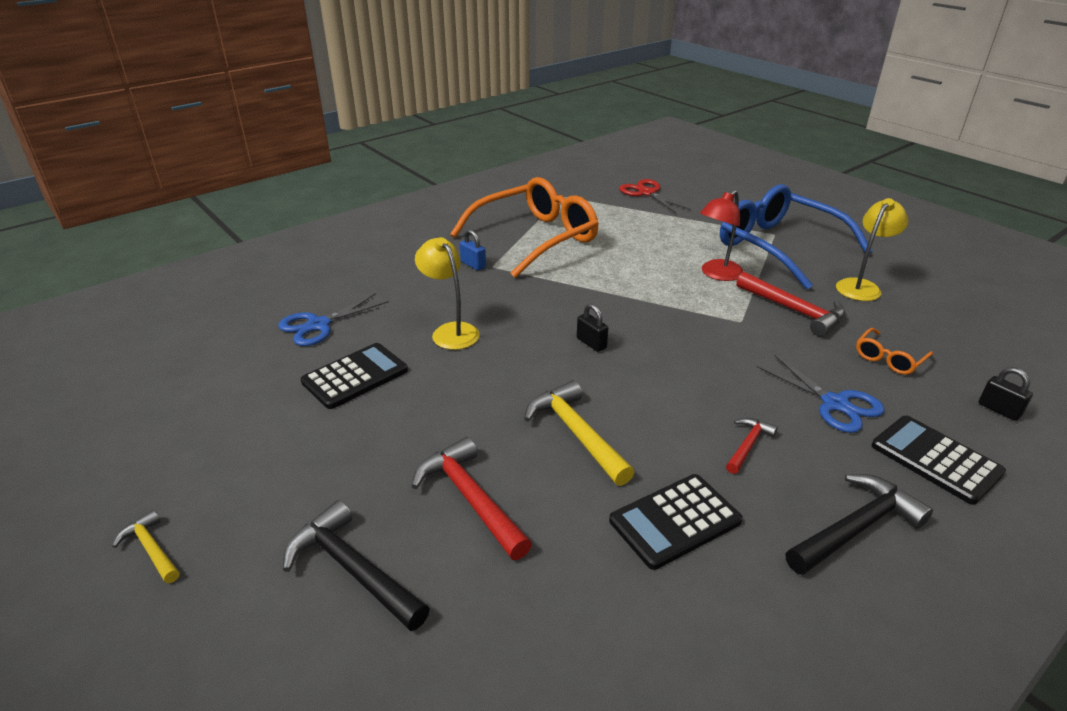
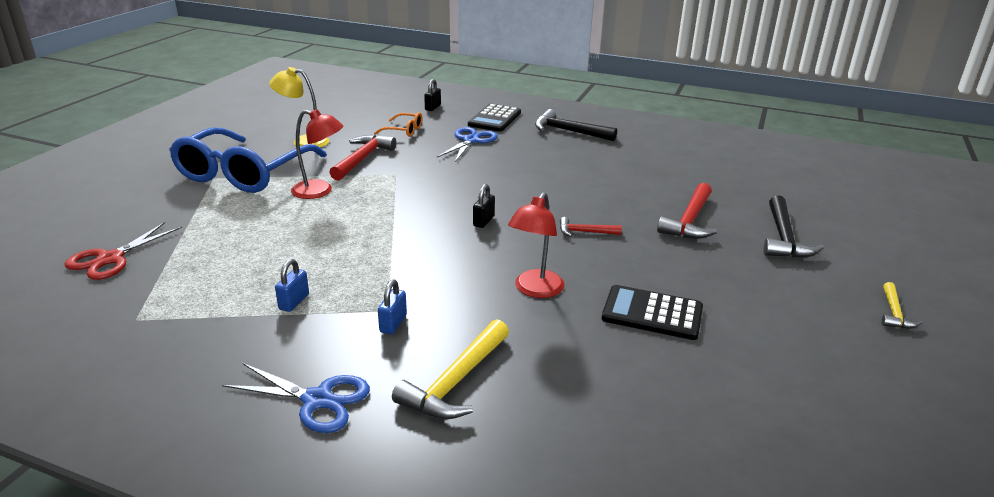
camera: 120 degrees left, 5 degrees down
(319, 325) = (612, 378): blue scissors -> blue scissors (317, 400)
(450, 331) = (535, 290): yellow lamp -> red lamp
(535, 238) = (294, 302): orange glasses -> blue padlock
(576, 433) = (592, 204): yellow hammer -> yellow hammer (456, 381)
(675, 521) = (621, 166): black calculator -> none
(748, 445) = (538, 157): red hammer -> red hammer (585, 232)

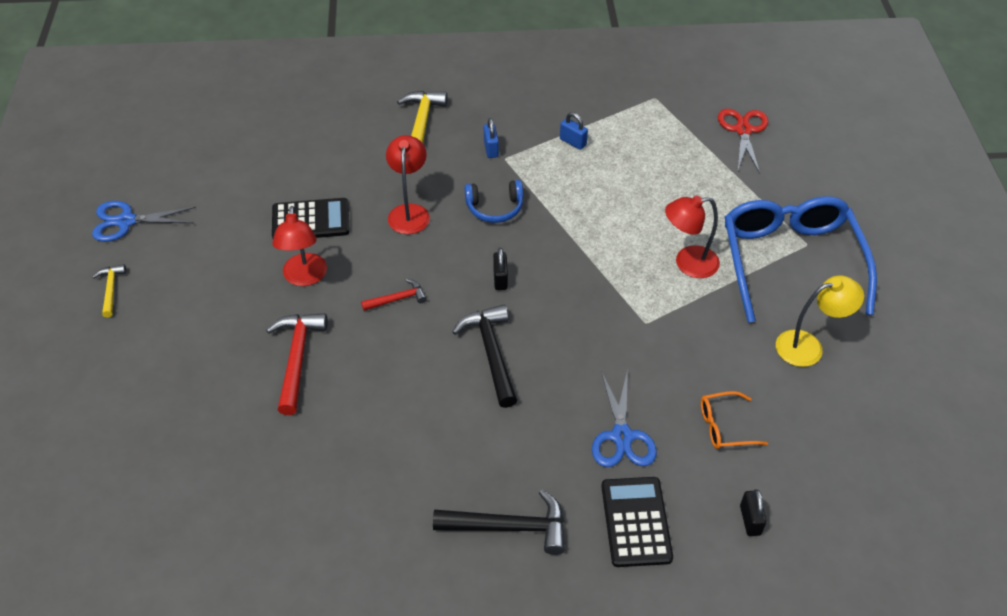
camera: 155 degrees right, 20 degrees up
(294, 302) = (573, 142): blue padlock -> blue padlock turned 45 degrees counterclockwise
(317, 400) = (491, 90): blue scissors -> blue scissors (126, 221)
(362, 159) = (707, 337): red hammer -> none
(442, 269) = (495, 208): none -> blue headphones
(671, 268) = (304, 277): none -> red lamp
(783, 238) = (196, 365): black hammer -> black hammer (491, 353)

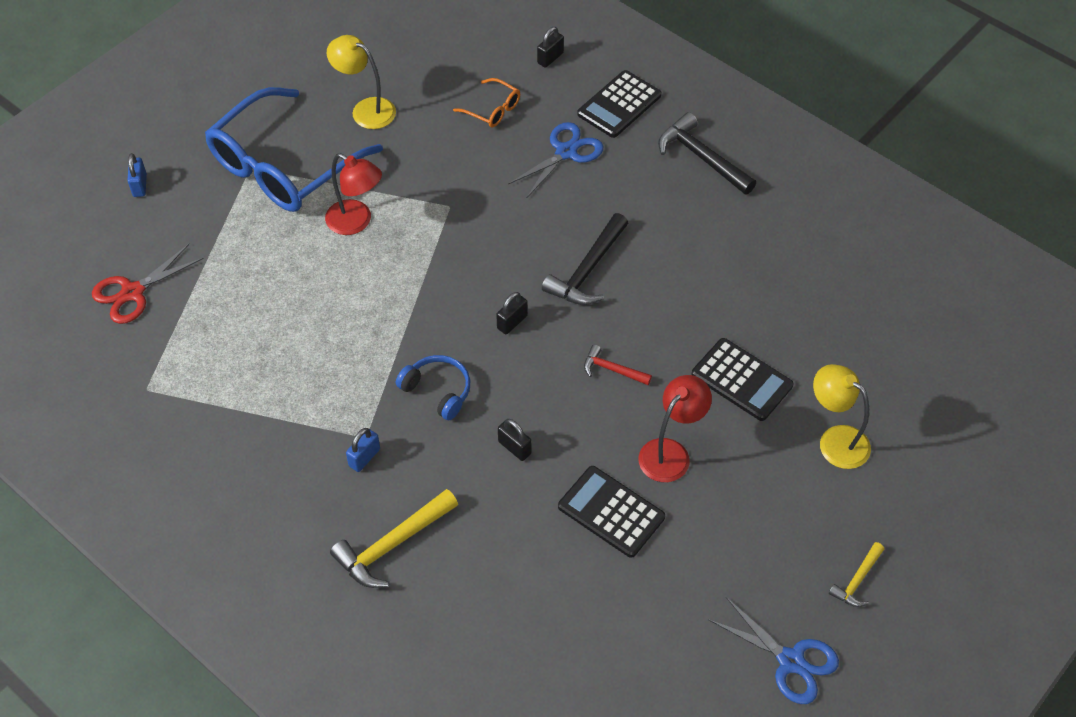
camera: 135 degrees left, 5 degrees up
(190, 366) = (835, 440): none -> yellow lamp
(297, 358) = (742, 380): red hammer -> black calculator
(409, 212) = (514, 447): red lamp -> black padlock
(573, 142) = (285, 403): blue padlock -> blue padlock (140, 185)

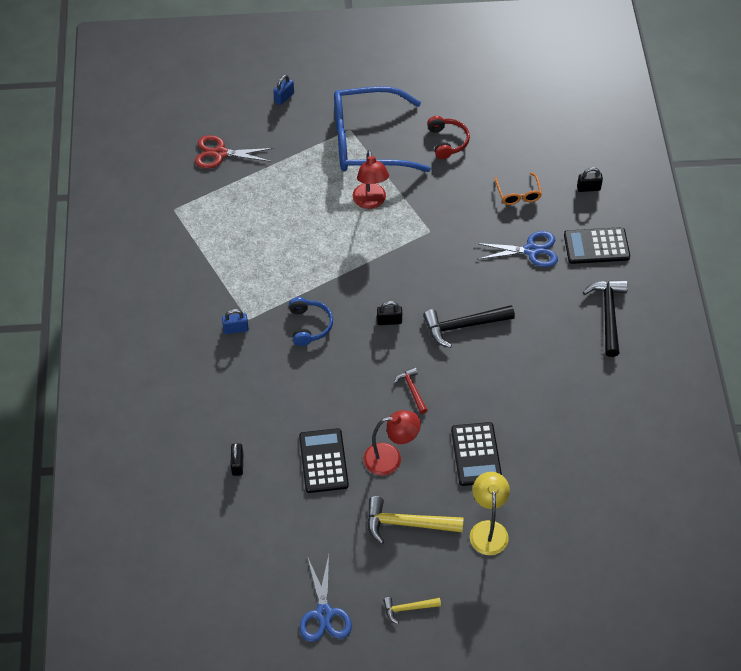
camera: 45 degrees right, 0 degrees up
(366, 109) = (447, 141): yellow lamp -> red headphones
(392, 545) = (200, 383): yellow hammer -> yellow hammer (407, 524)
(514, 447) = (314, 387): black padlock -> black padlock (237, 465)

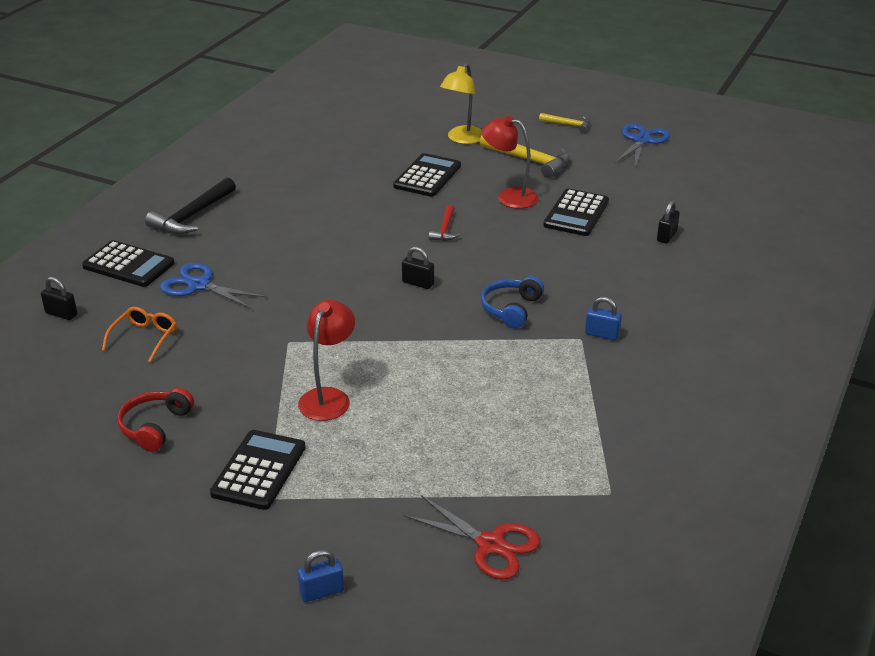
camera: 150 degrees left, 20 degrees down
(368, 141) = (259, 470): blue glasses -> black calculator
(463, 326) = (343, 254): black hammer -> none

